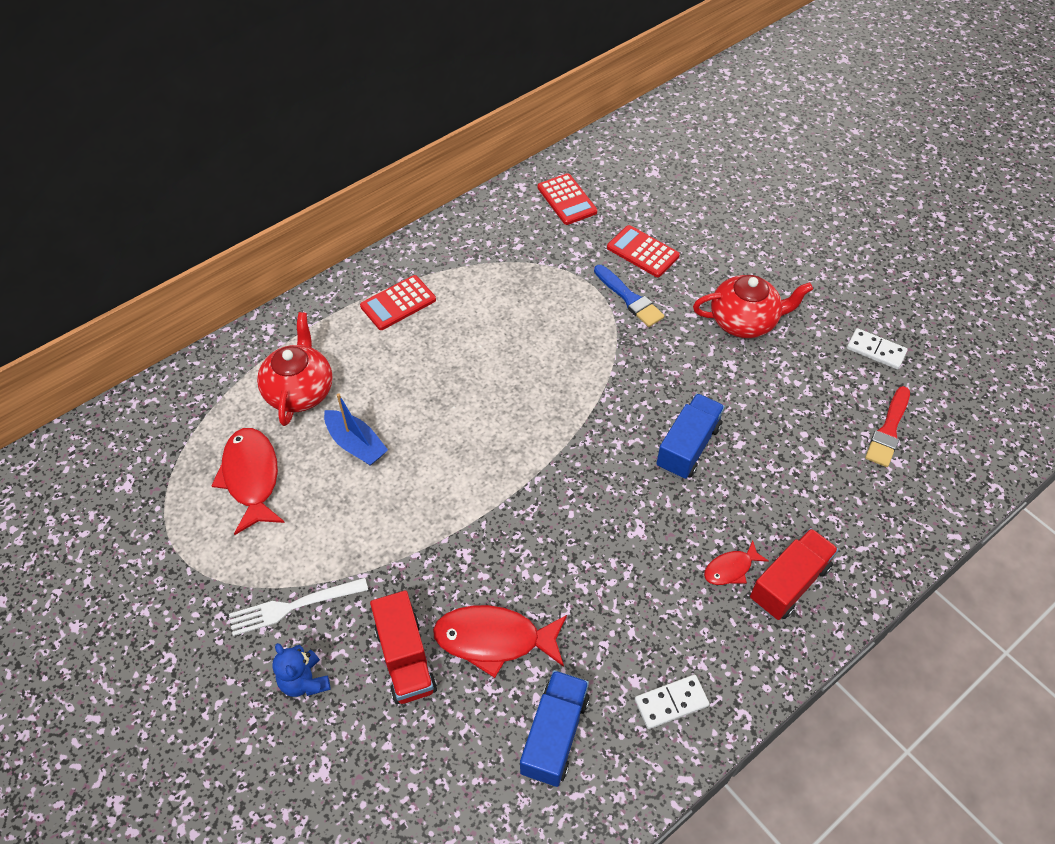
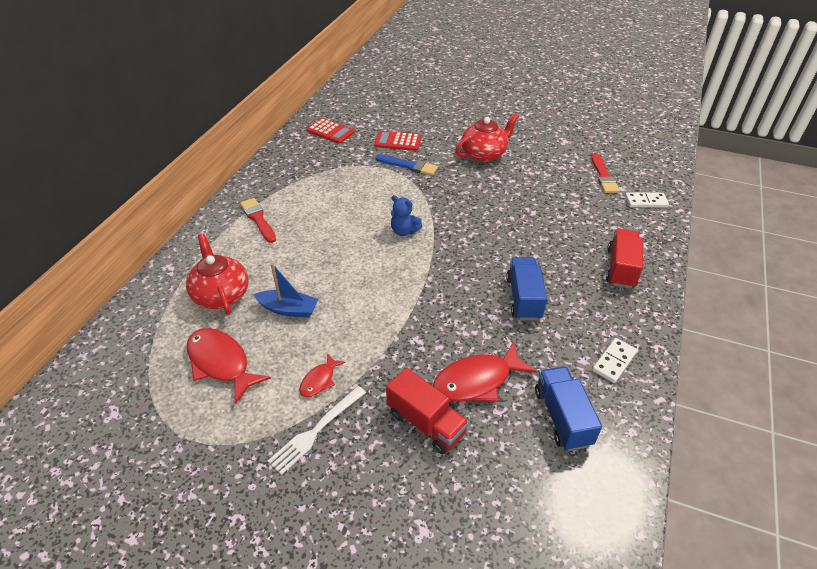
camera: 30 degrees left, 10 degrees down
(304, 681) = (362, 476): blue teddy bear -> blue teddy bear (404, 231)
(398, 303) = (258, 219): red calculator -> red brush
(688, 447) = (506, 225): blue truck -> blue truck (523, 298)
(731, 568) = (583, 275): red fish -> red fish (319, 380)
(876, 351) = (564, 143): white domino -> white domino (646, 202)

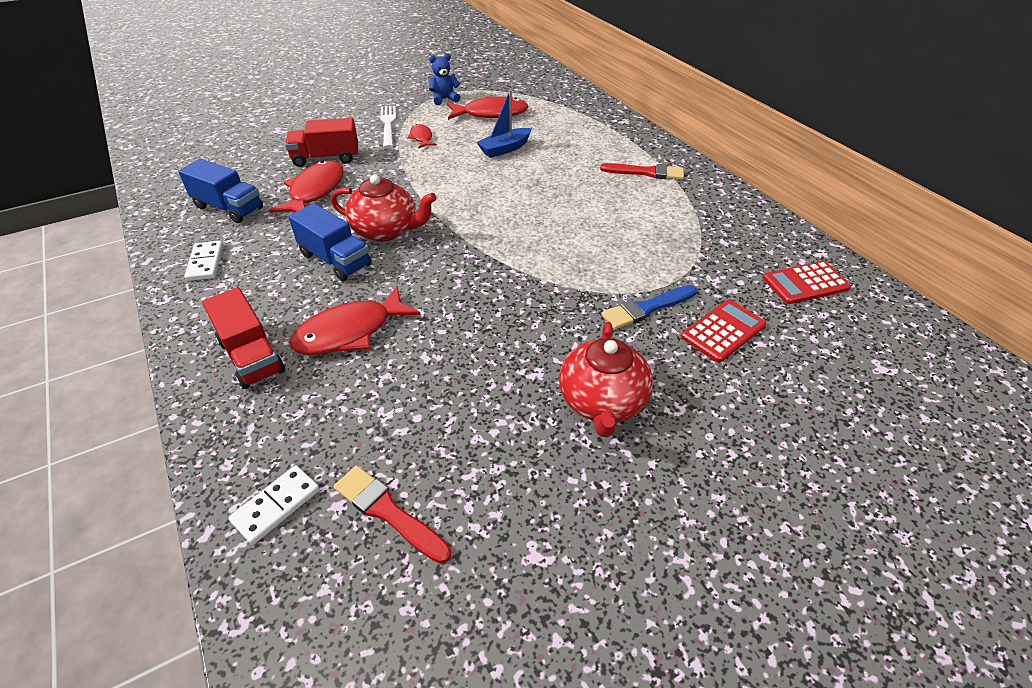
camera: 130 degrees right, 0 degrees up
(221, 294) = (560, 130): red teapot -> red teapot (386, 230)
(404, 231) = (523, 241): blue teddy bear -> blue teddy bear (444, 99)
(557, 247) = (350, 332): none -> red fish

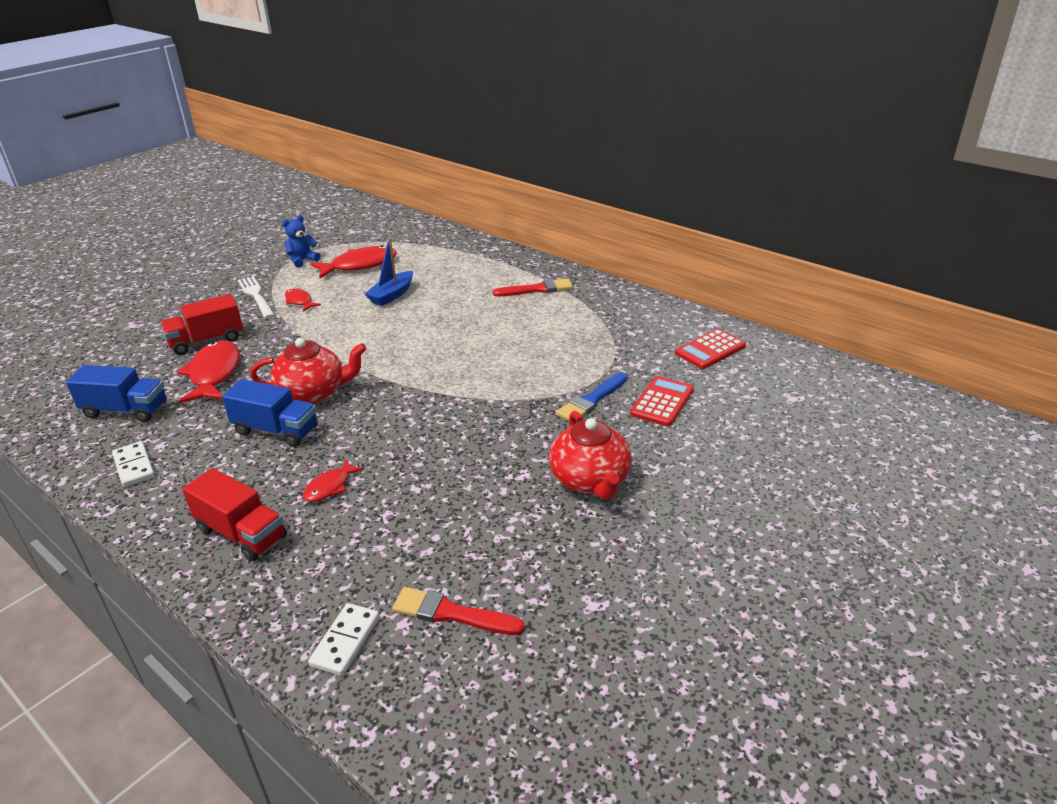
camera: 20 degrees left, 10 degrees down
(350, 332) = (330, 487): red fish -> red fish, size x0.53

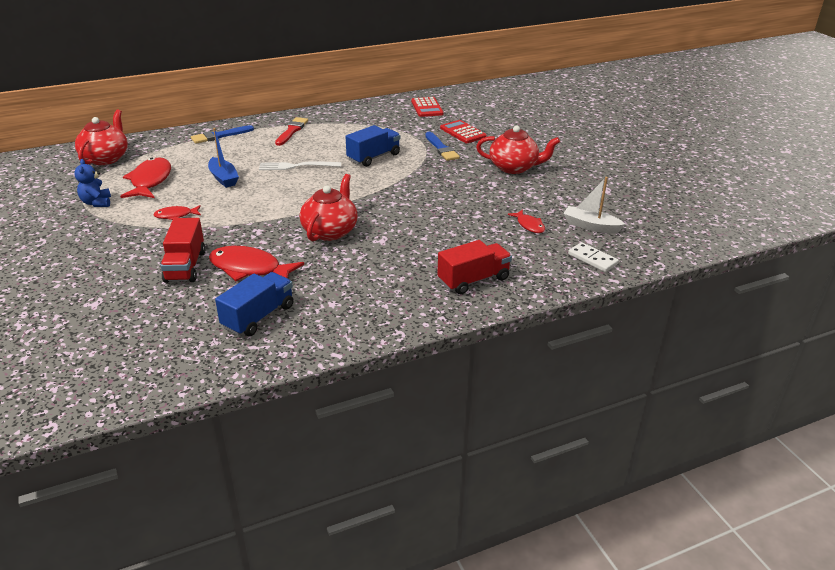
camera: 65 degrees left, 0 degrees up
(134, 466) = (351, 318): white domino -> none
(255, 295) = (132, 233): white fork -> white fork (296, 166)
(276, 430) = (364, 252): blue truck -> blue truck (373, 157)
(330, 487) = (451, 242): red fish -> red fish (529, 225)
(389, 231) = (106, 158): none -> red teapot
(451, 613) = (590, 226): red brush -> white boat
(485, 259) = (220, 136): none -> blue brush

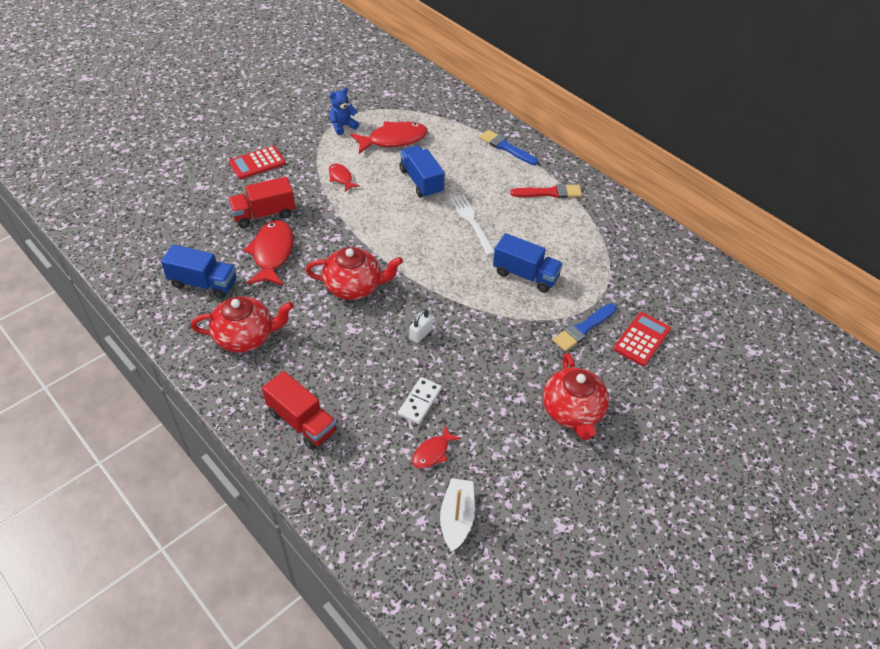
camera: 70 degrees right, 15 degrees up
(106, 158) = (421, 98): red teapot -> red teapot (246, 336)
(223, 178) = (421, 181): blue boat -> blue truck
(407, 210) = (420, 334): none -> white padlock
(427, 108) = (692, 287): red calculator -> red calculator (257, 163)
(592, 259) = (380, 529): white domino -> white domino (419, 402)

